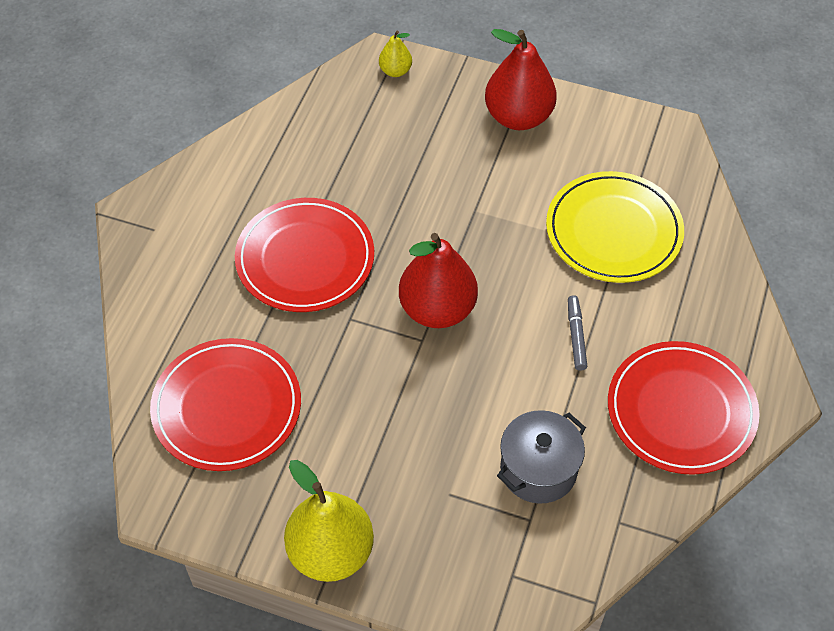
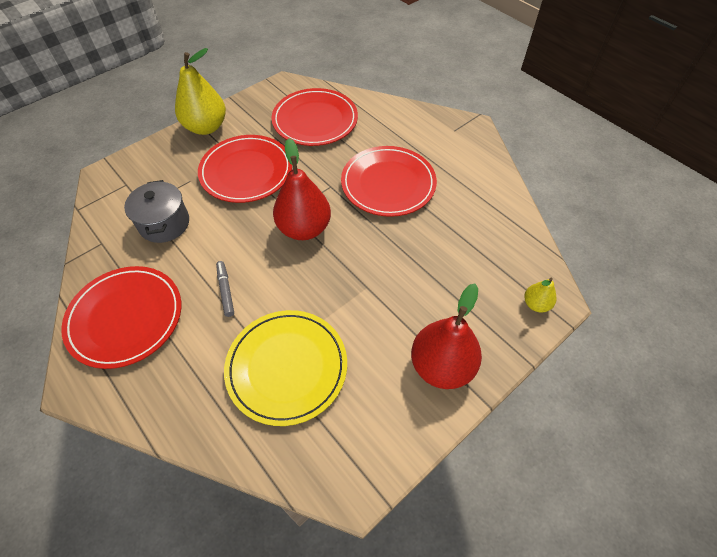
camera: 120 degrees right, 0 degrees up
(386, 433) = (246, 171): none -> red plate
(576, 336) = (226, 290): grey marker -> grey marker turned 135 degrees counterclockwise

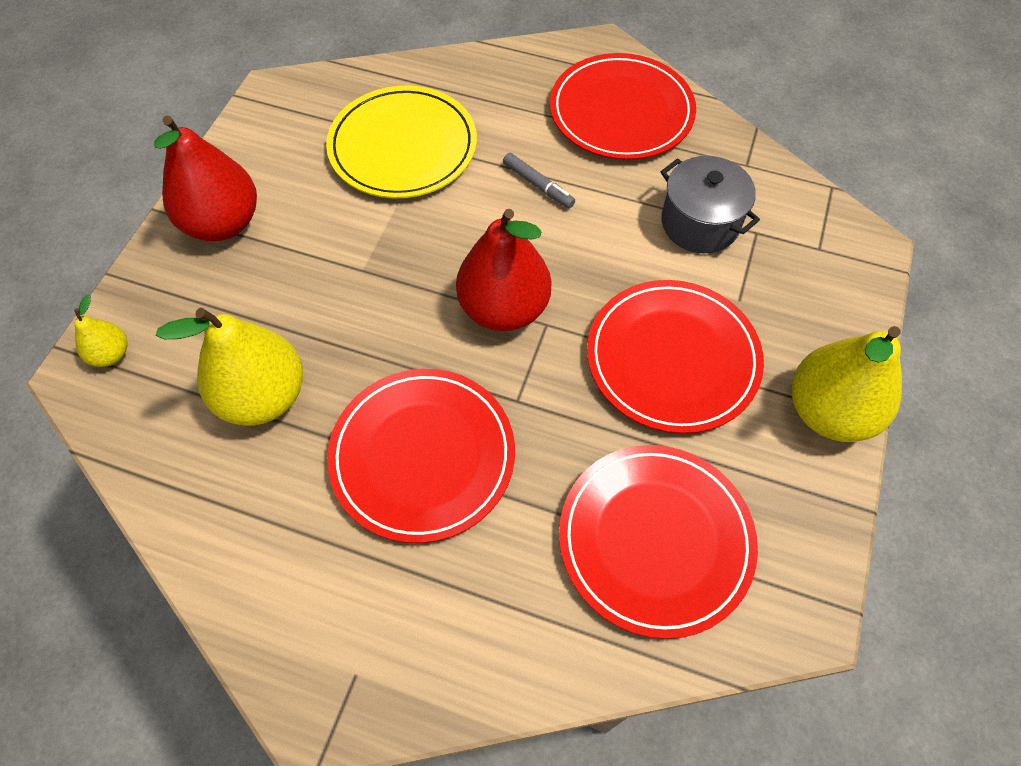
camera: 150 degrees right, 5 degrees up
(454, 242) = (263, 396): none -> yellow pear

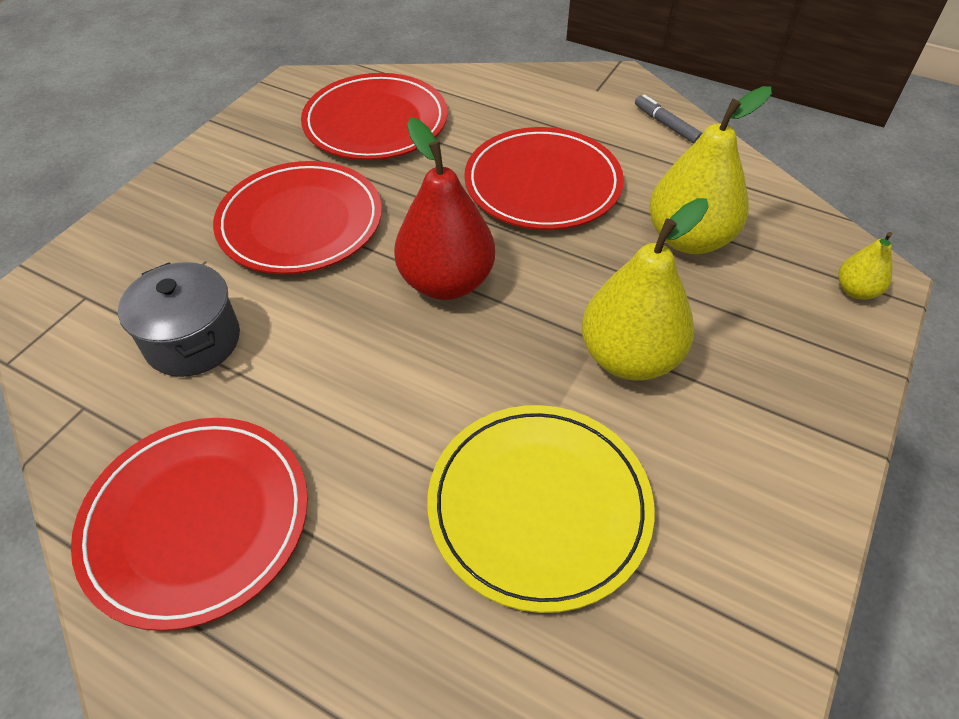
camera: 170 degrees left, 10 degrees down
(223, 223) = (780, 421): red pear -> none
(538, 185) = (364, 416): grey marker -> grey marker (666, 125)
(828, 411) = (193, 173): yellow pear -> yellow pear (629, 358)

